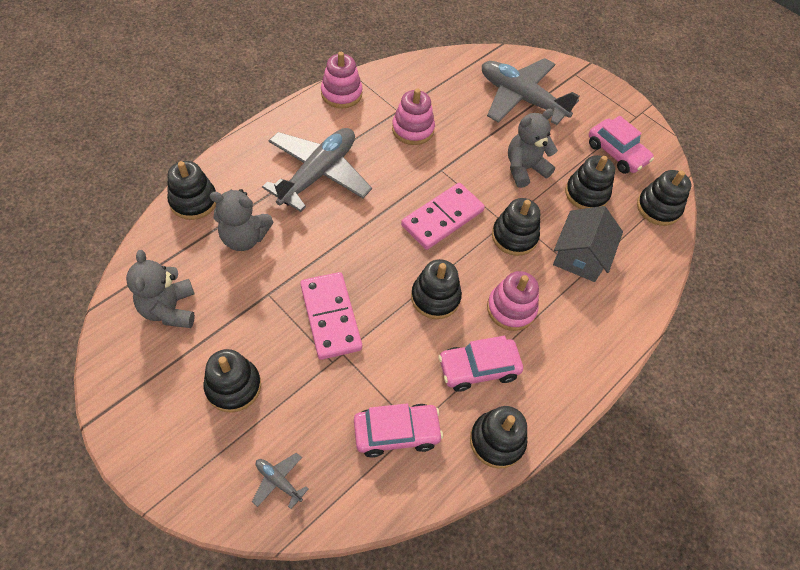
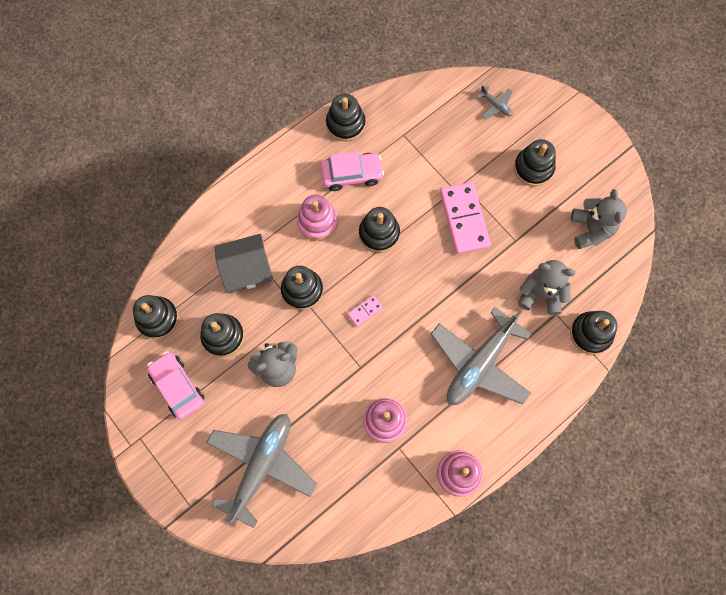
camera: 170 degrees left, 15 degrees up
(396, 433) = (416, 132): pink car -> none
(442, 218) = (365, 311): pink domino -> pink domino, size x0.46
(521, 98) = (261, 466): grey plane -> grey plane turned 105 degrees counterclockwise
(580, 255) = (247, 269): grey house -> grey house turned 45 degrees clockwise

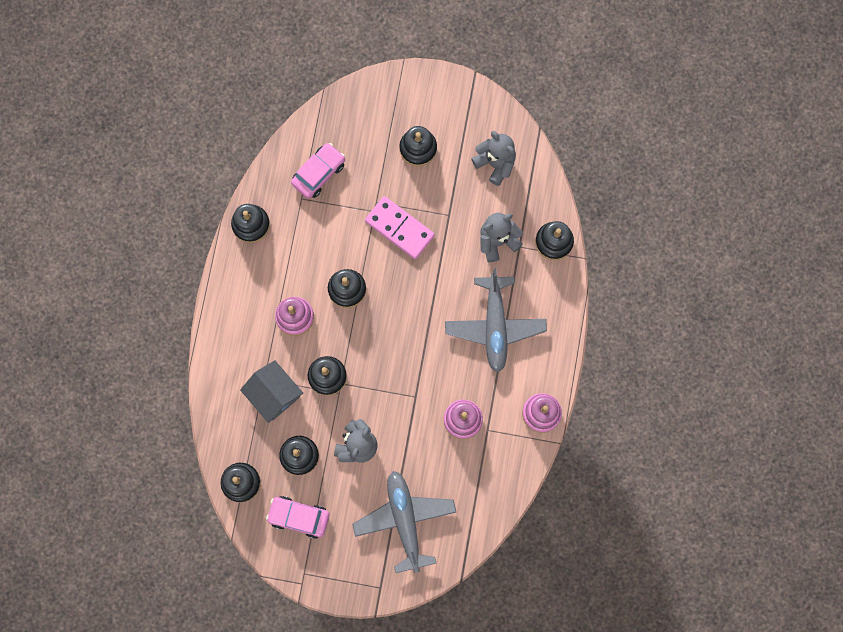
camera: 40 degrees left, 5 degrees up
(247, 269) = (274, 394): grey house -> grey house turned 75 degrees counterclockwise
(351, 175) = (289, 261): pink car -> pink car (319, 173)
(365, 311) = (385, 354): pink domino -> none
(495, 105) = (351, 120): grey plane -> none

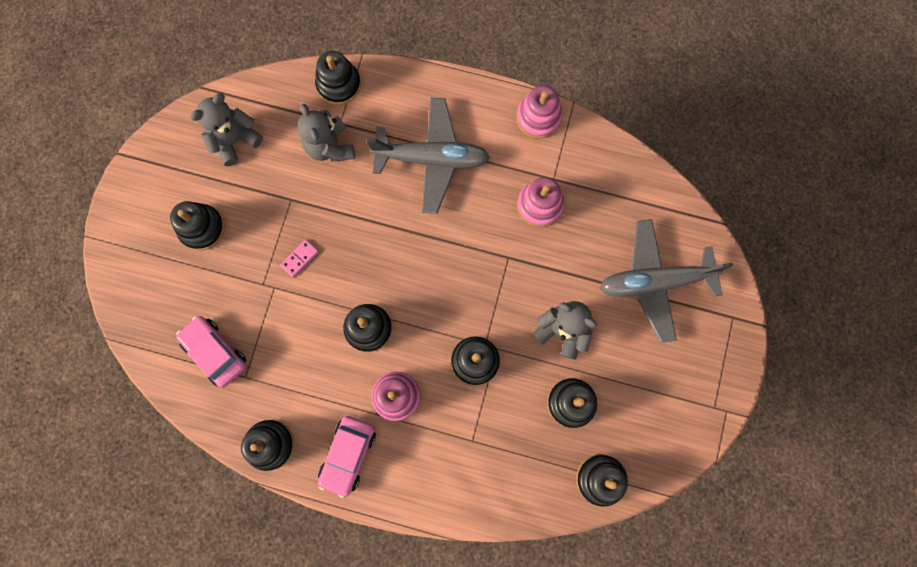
camera: 85 degrees left, 0 degrees up
(274, 394) = (492, 429): grey house -> none
(299, 517) = (646, 409): pink car -> pink car (348, 455)
(399, 228) = (299, 258): pink domino -> pink domino, size x0.46

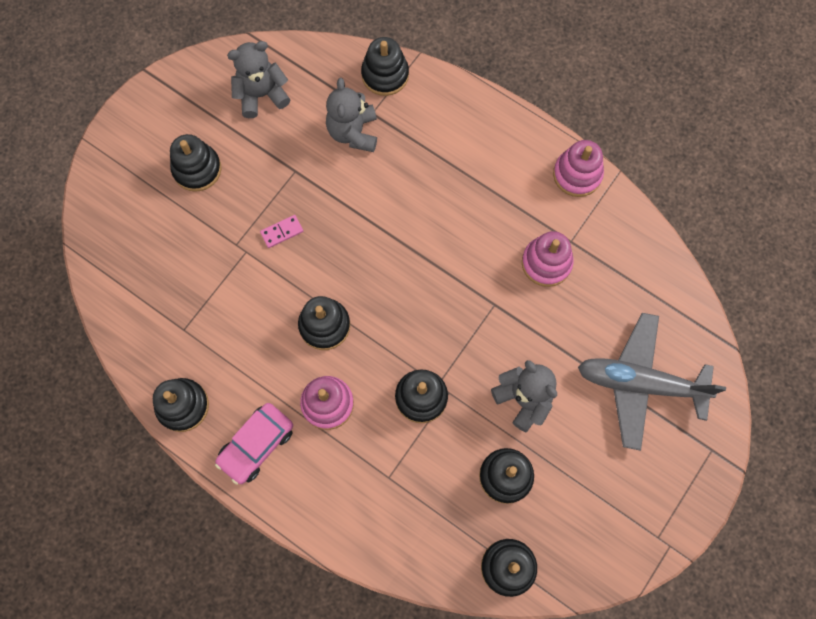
camera: 20 degrees right, 5 degrees down
(215, 352) = (164, 295): pink car -> none
(431, 159) = (451, 179): grey plane -> none

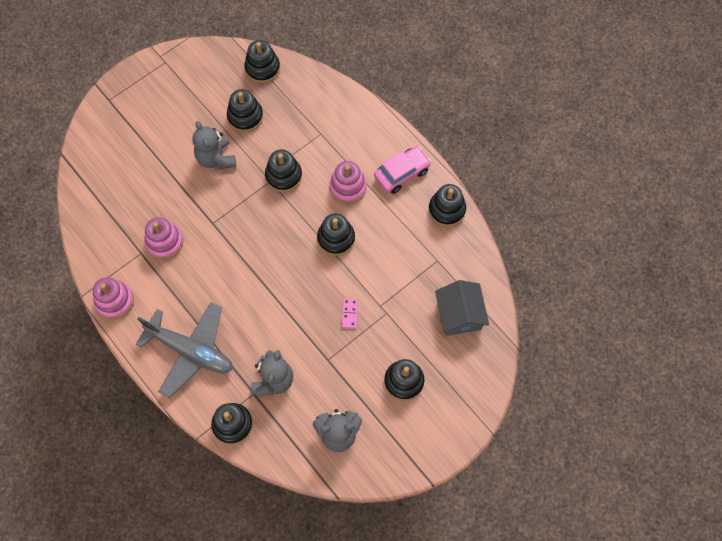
camera: 165 degrees left, 5 degrees down
(142, 266) = (459, 314): none -> grey house
(282, 232) = (349, 314): pink domino -> pink domino turned 75 degrees counterclockwise
(640, 383) = (135, 149): grey plane -> grey plane (190, 351)

